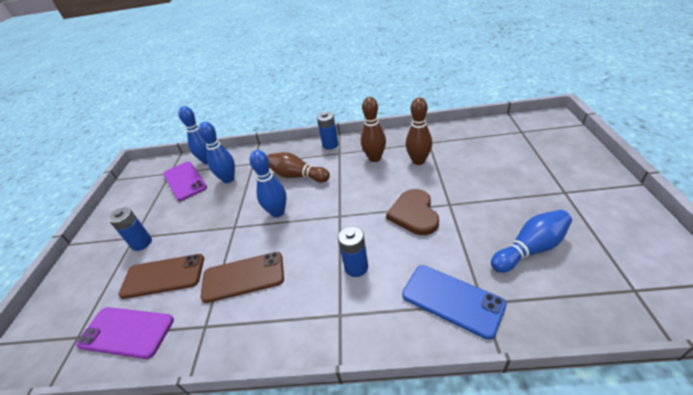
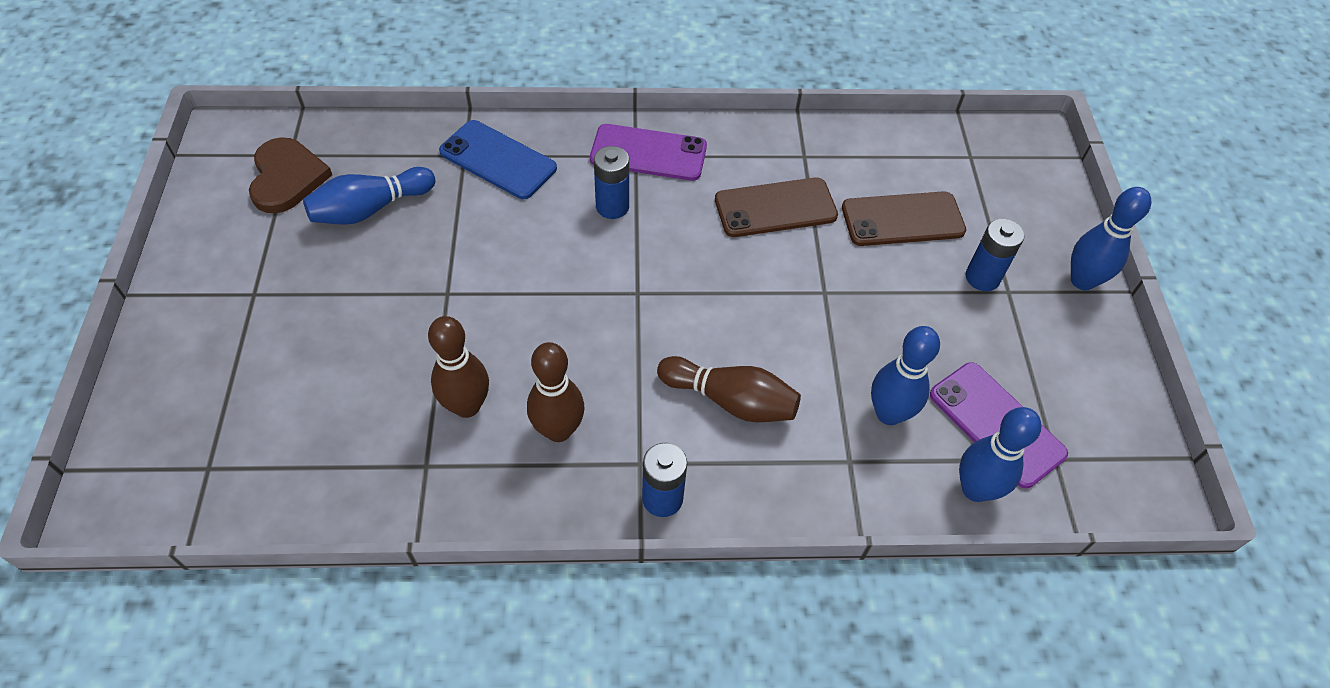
camera: 170 degrees right, 15 degrees up
(126, 332) = (906, 156): purple phone -> purple phone (648, 153)
(277, 212) = (751, 312): blue bowling pin -> blue bowling pin (1082, 281)
(414, 214) = (511, 281): brown heart -> brown heart (287, 178)

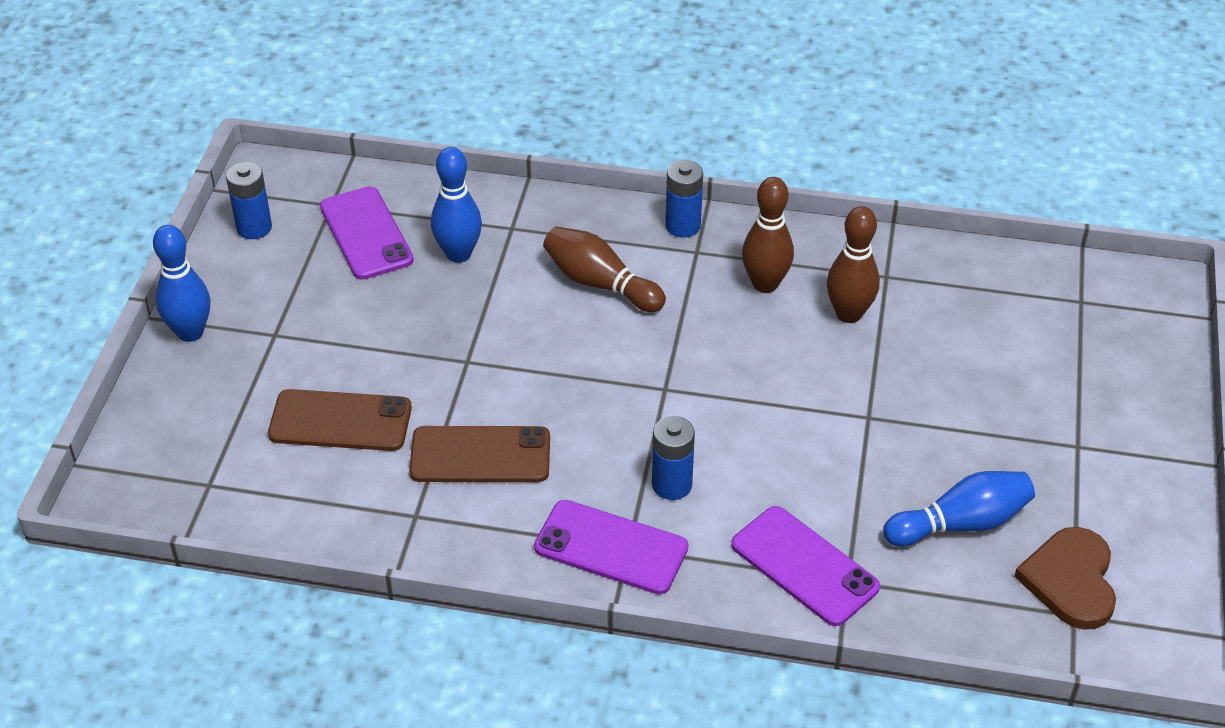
camera: 165 degrees left, 10 degrees down
(498, 160) = (804, 566): blue phone -> purple phone
(975, 489) = (415, 195): blue bowling pin -> none
(982, 277) = (293, 350): blue battery -> blue battery (254, 228)

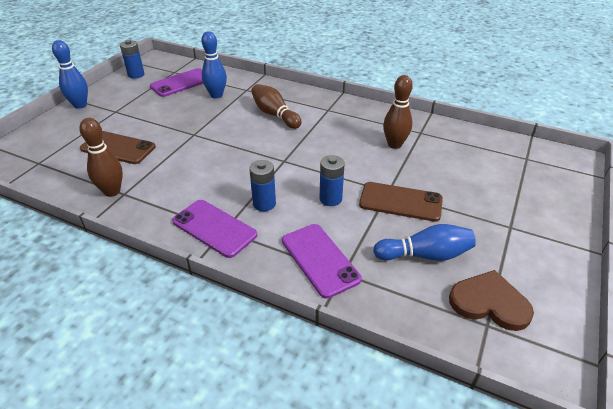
camera: 15 degrees right, 5 degrees down
(366, 233) = (181, 83): purple phone -> purple phone turned 60 degrees clockwise
(480, 455) = (174, 173): brown phone -> brown phone (400, 202)
(683, 226) = (326, 99): blue battery -> blue battery (330, 199)
(765, 284) = (356, 126): brown bowling pin -> brown bowling pin (112, 191)
(1070, 580) = (489, 303): brown heart -> brown heart turned 90 degrees clockwise

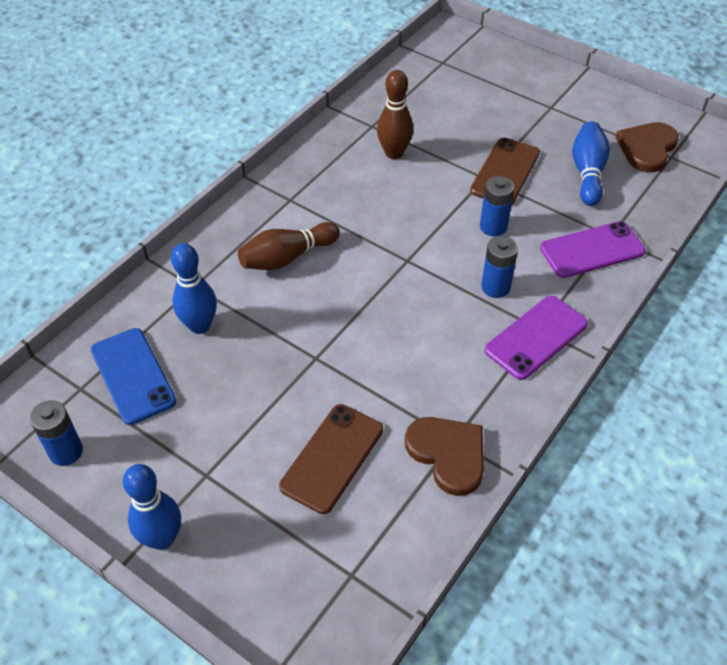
camera: 80 degrees left, 10 degrees up
(112, 191) = (448, 454): brown bowling pin -> brown heart
(181, 83) = (133, 375): purple phone -> blue phone

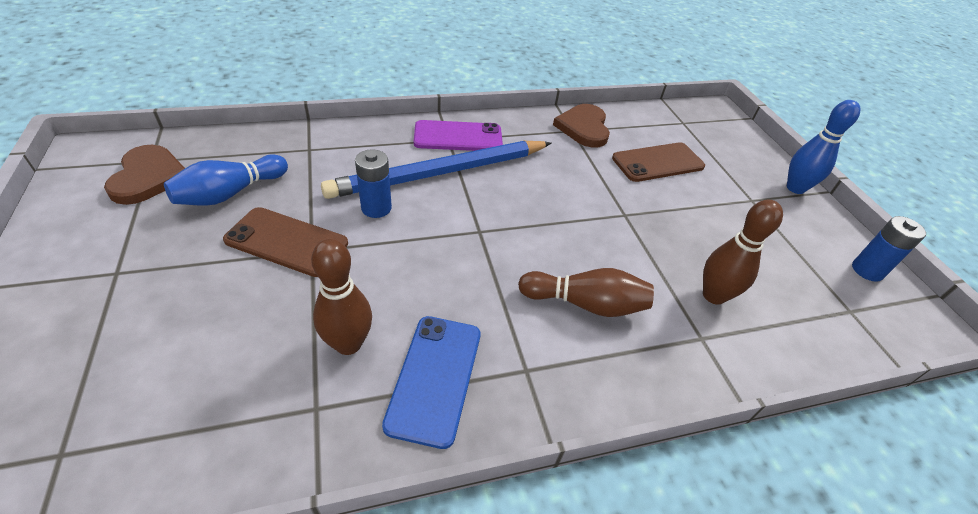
camera: 145 degrees left, 5 degrees down
(133, 375) = (795, 292): blue phone -> blue phone (434, 378)
(199, 325) = (713, 295): blue bowling pin -> brown bowling pin
(495, 287) = (440, 173): blue battery -> blue pencil
(505, 172) = (286, 242): brown phone -> brown phone turned 45 degrees clockwise
(592, 250) = (338, 150): purple phone -> none
(647, 148) = (148, 177): brown heart -> brown heart turned 75 degrees counterclockwise

